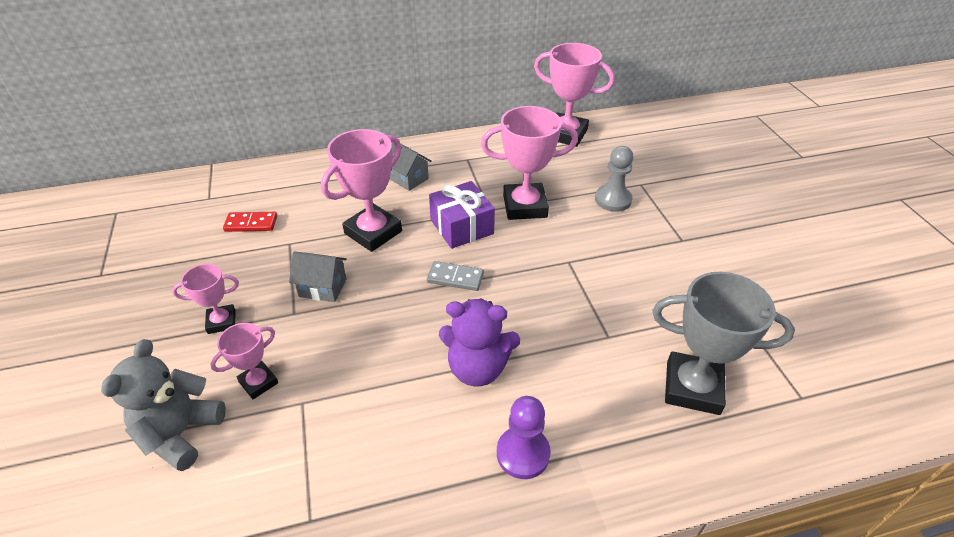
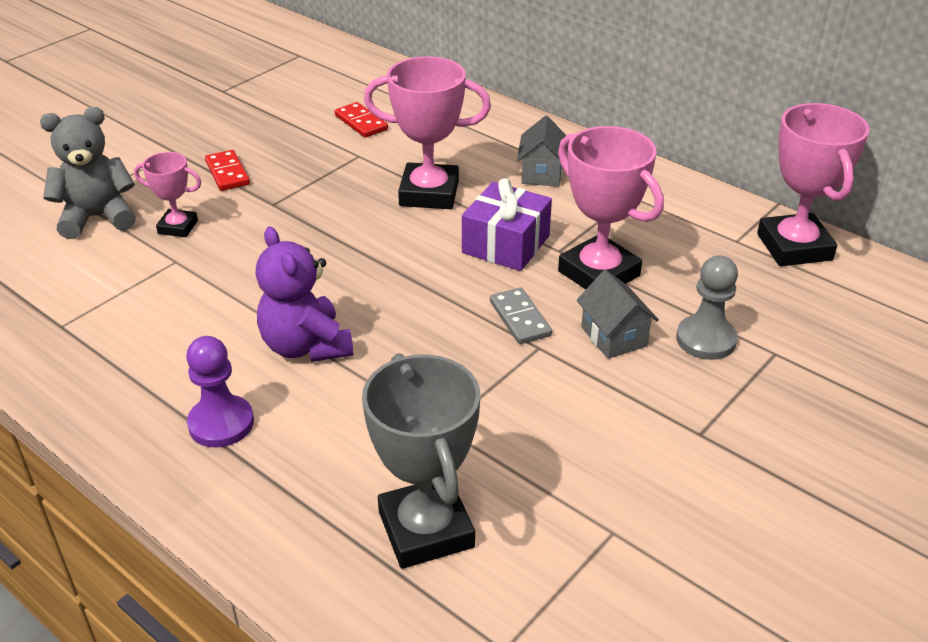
camera: 55 degrees right, 5 degrees down
(221, 321) = (227, 173): pink trophy -> red domino
(323, 287) = (320, 203): grey house -> grey house (613, 336)
(455, 278) = (419, 276): grey domino -> grey domino (519, 318)

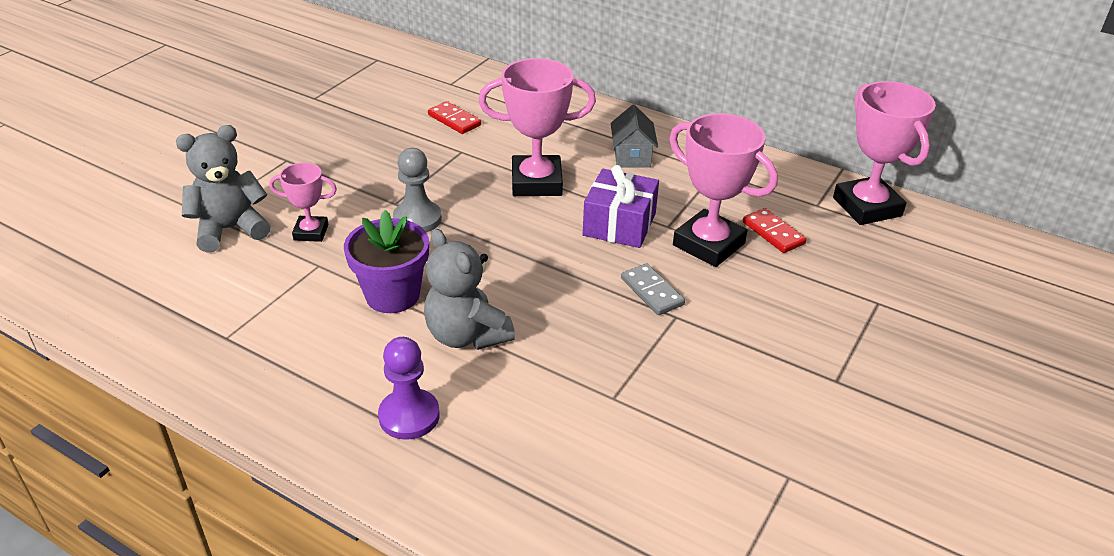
camera: 10 degrees left, 0 degrees up
(227, 173) = (342, 177): red domino -> red domino (773, 233)
(242, 298) = (392, 295): none -> purple flower pot
(306, 346) = (466, 335): purple teddy bear -> grey teddy bear
(425, 529) = (626, 494): grey trophy -> none
(613, 336) = (738, 300): grey house -> none
(706, 339) = (817, 296): grey pawn -> grey pawn (417, 219)

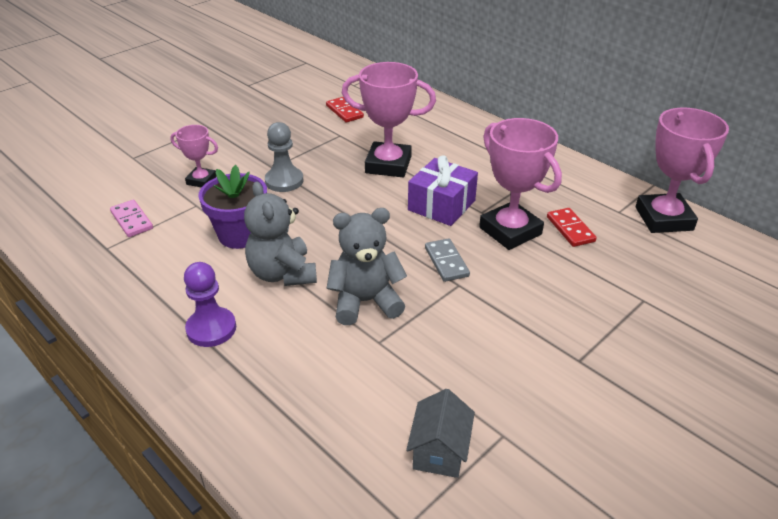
camera: 15 degrees right, 0 degrees up
(230, 229) = (145, 171): grey teddy bear -> grey teddy bear (365, 302)
(243, 296) = (132, 220): none -> pink domino
(632, 156) = (474, 154): grey house -> grey house (439, 451)

